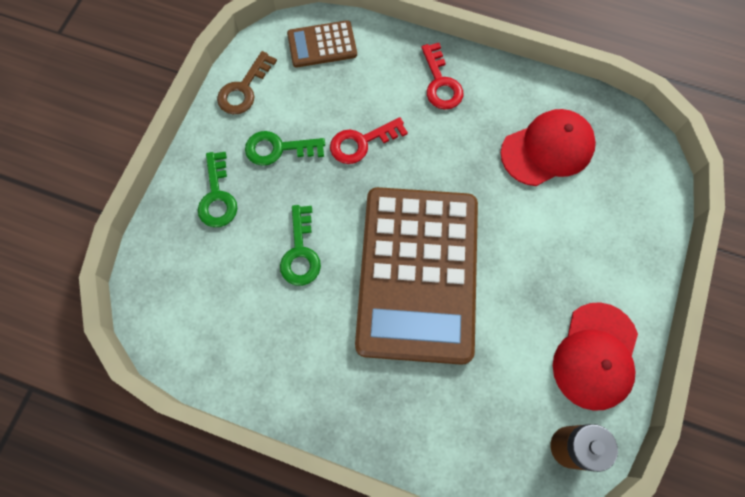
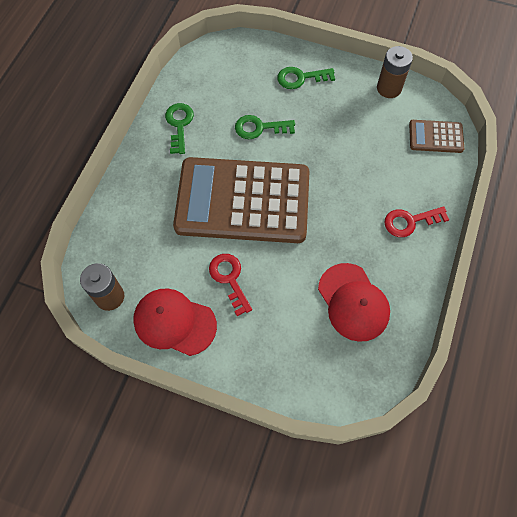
camera: 90 degrees right, 5 degrees down
(244, 89) = (389, 88): brown key -> brown battery
(278, 149) = (340, 111): green key -> green key (179, 124)
(322, 45) = (435, 137): brown calculator -> brown calculator turned 75 degrees counterclockwise
(361, 143) = (349, 164): red key -> red key (229, 279)

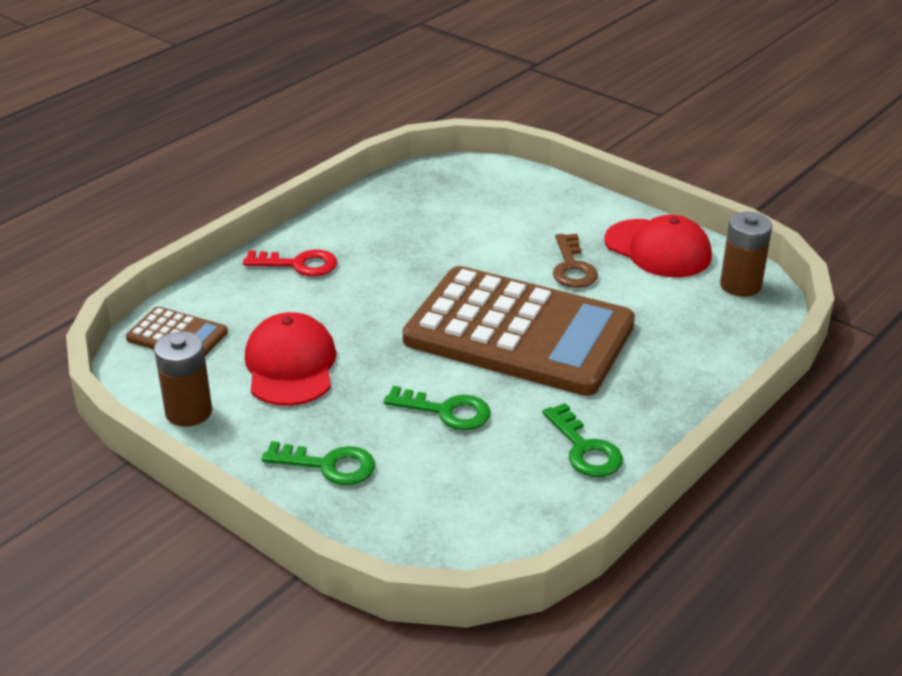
camera: 160 degrees left, 30 degrees down
(179, 124) = (585, 449): green key -> green key turned 45 degrees counterclockwise
(229, 279) = (572, 267): red key -> brown key
(353, 302) = (426, 220): red cap -> red cap (290, 365)

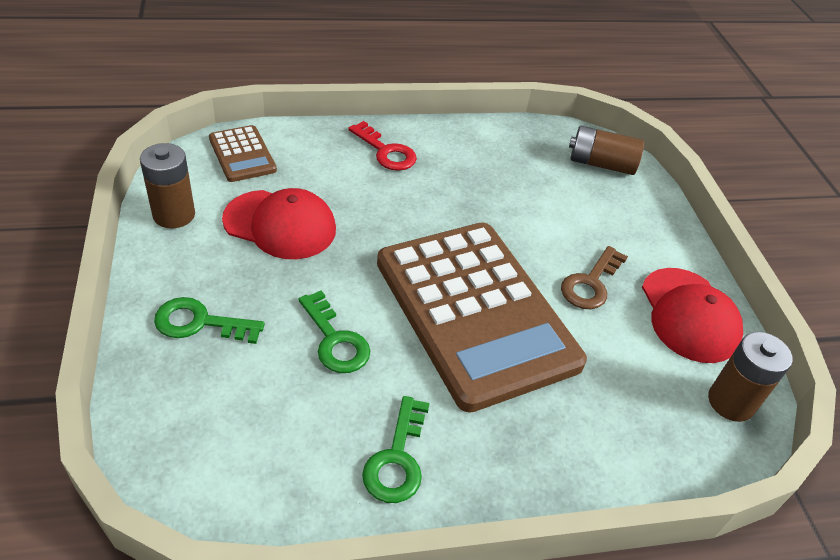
camera: 35 degrees right, 10 degrees up
(290, 365) = (280, 225): red cap -> red cap turned 75 degrees clockwise
(329, 465) = (199, 323): green key -> green key turned 135 degrees clockwise
(478, 181) = (601, 164): none -> brown battery

